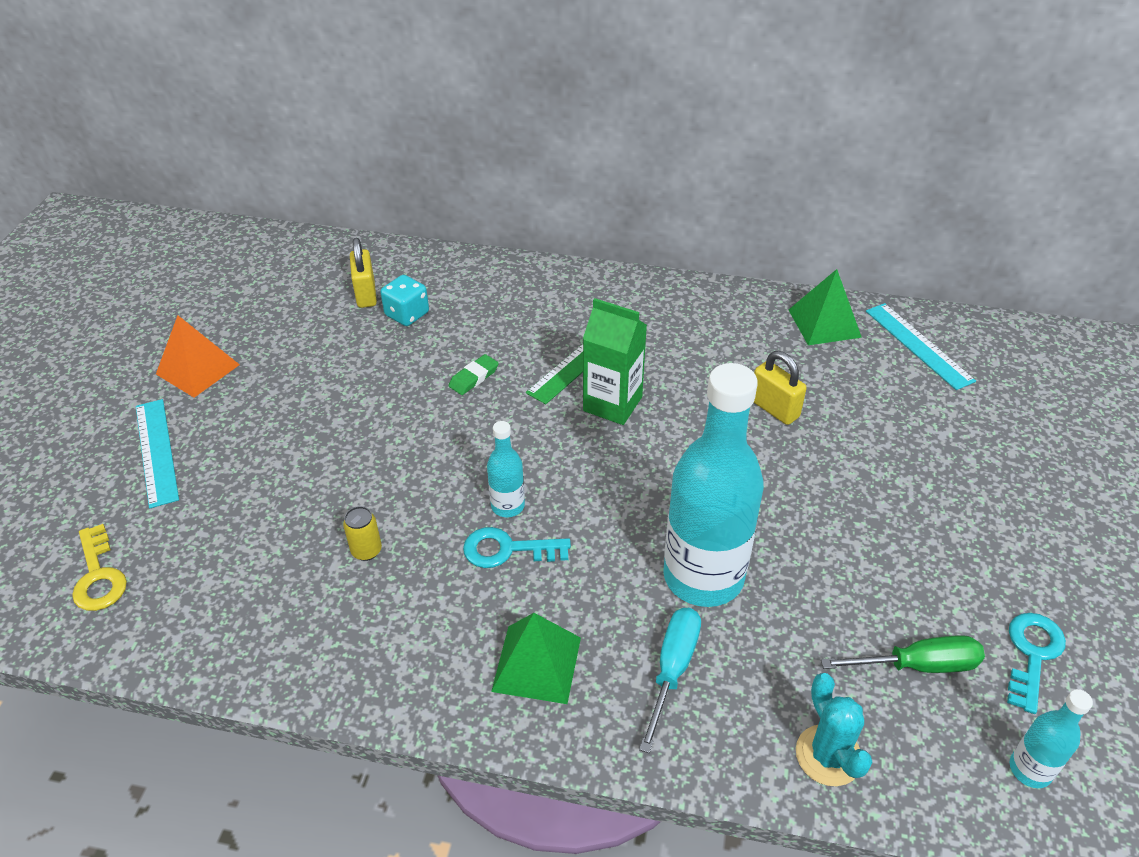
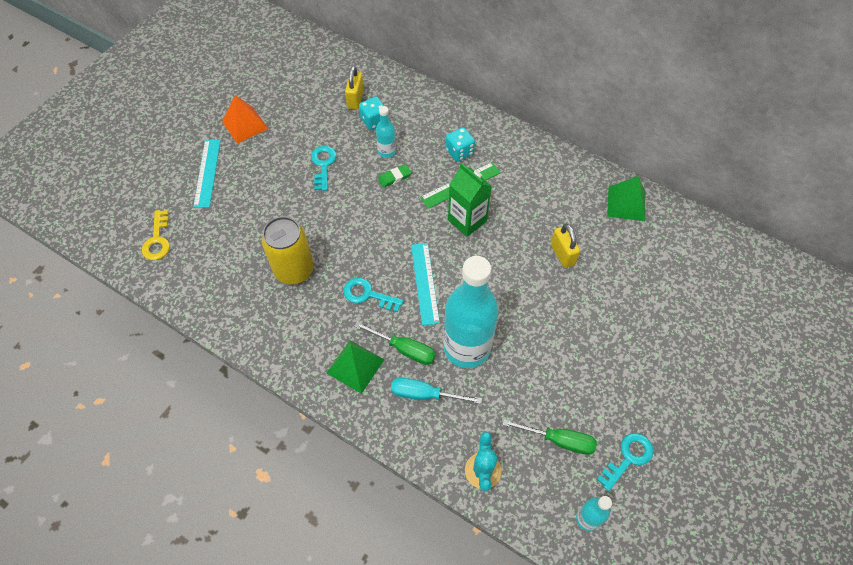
camera: 20 degrees right, 15 degrees up
(352, 390) = (323, 165): none -> turquoise key
(366, 550) = (294, 270): yellow can -> yellow can, size x2.30
(508, 506) = (379, 268): turquoise bottle -> turquoise bottle (386, 151)
(556, 321) = (459, 152): none -> turquoise dice
(606, 611) = (405, 349): none -> green screwdriver
(672, 669) = (424, 394): turquoise screwdriver -> turquoise screwdriver turned 120 degrees counterclockwise
(918, 345) = (679, 238): turquoise ruler -> turquoise ruler (425, 283)

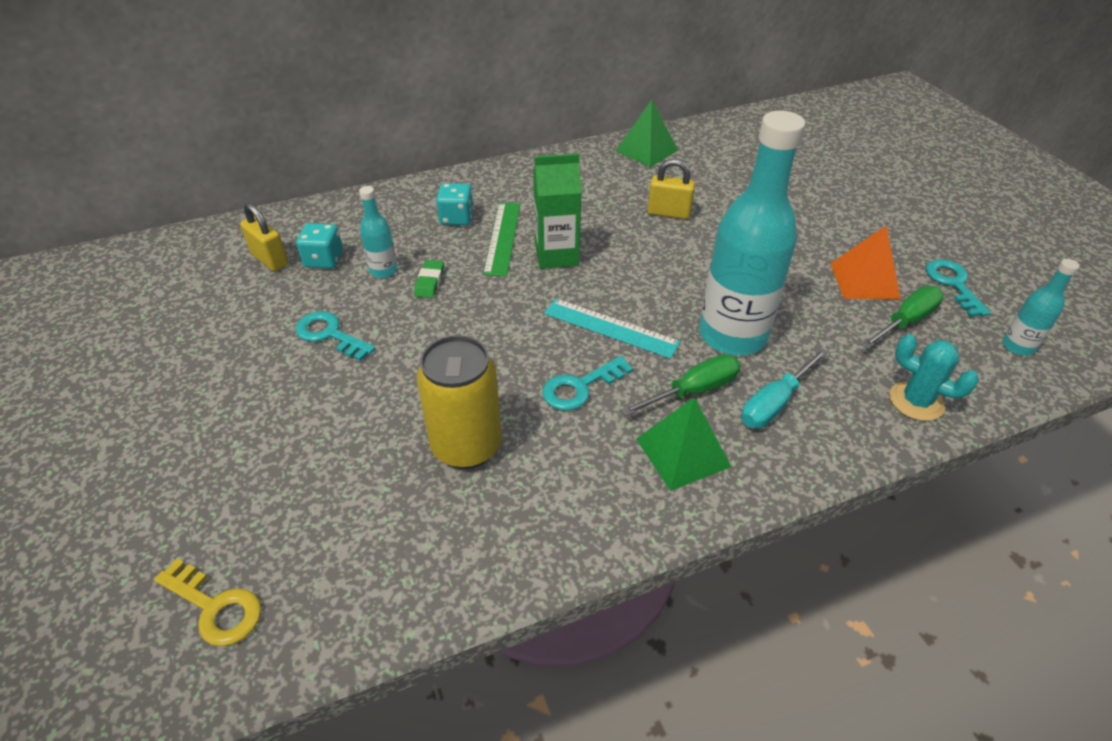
camera: 55 degrees left, 15 degrees down
(207, 173) = (174, 470): turquoise ruler -> none
(245, 124) = (151, 383): orange pyramid -> orange pyramid (864, 281)

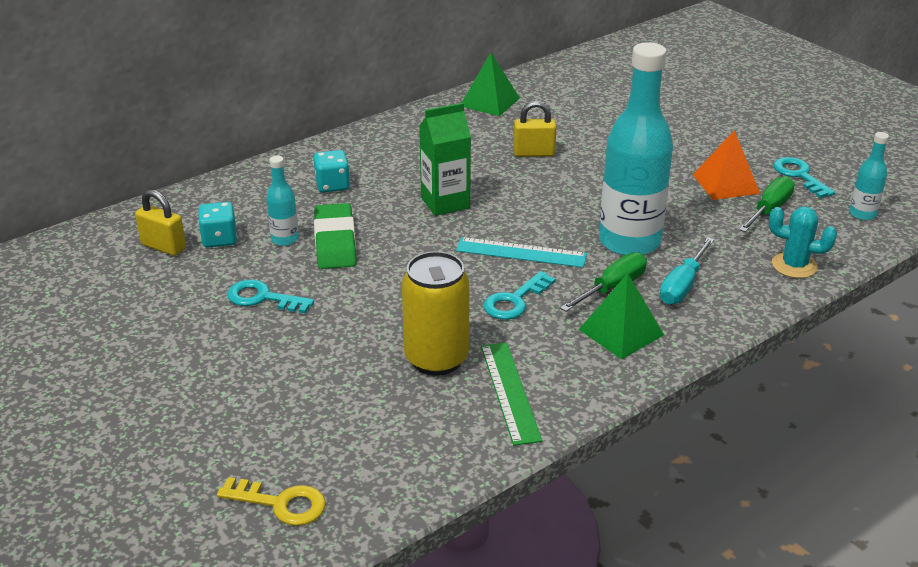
camera: 15 degrees left, 10 degrees down
(429, 282) = (335, 242): green eraser -> green eraser, size x1.92
(502, 238) = (386, 195): green ruler -> green ruler (509, 392)

